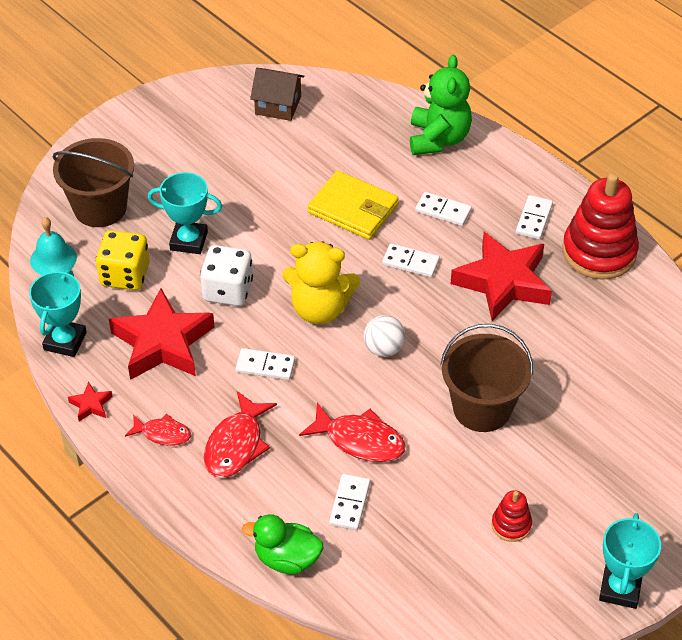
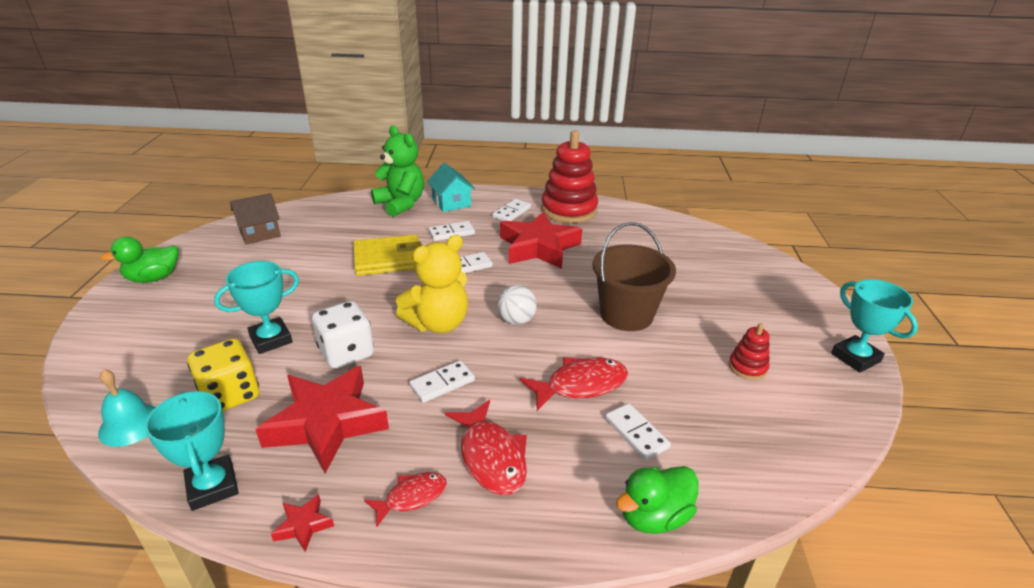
camera: 45 degrees left, 15 degrees down
(100, 208) = (151, 360): brown bucket -> none
(158, 115) = (153, 278): none -> green duck
(490, 167) = (451, 202): none -> turquoise house
(534, 219) = (512, 212): white domino -> white domino turned 60 degrees clockwise

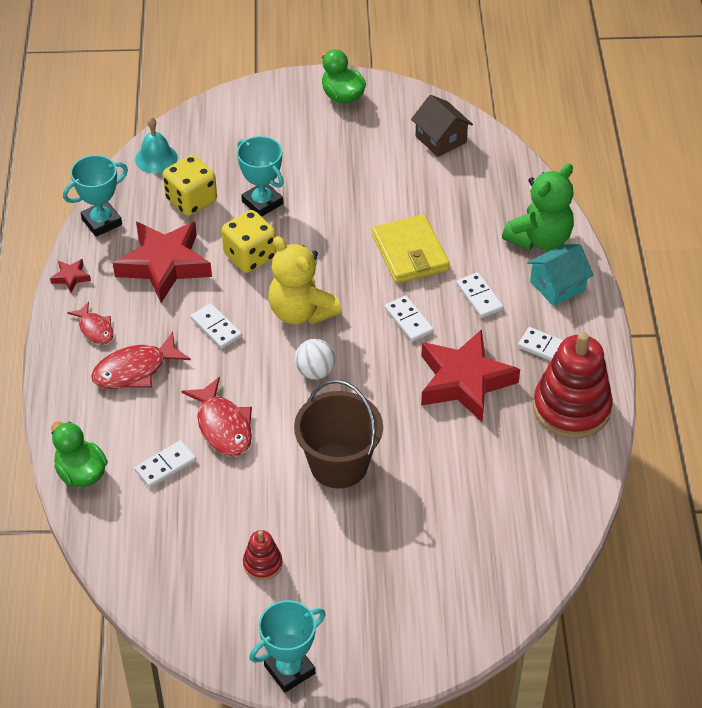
camera: 85 degrees right, 15 degrees up
(346, 353) = (250, 256): white dice -> yellow dice

